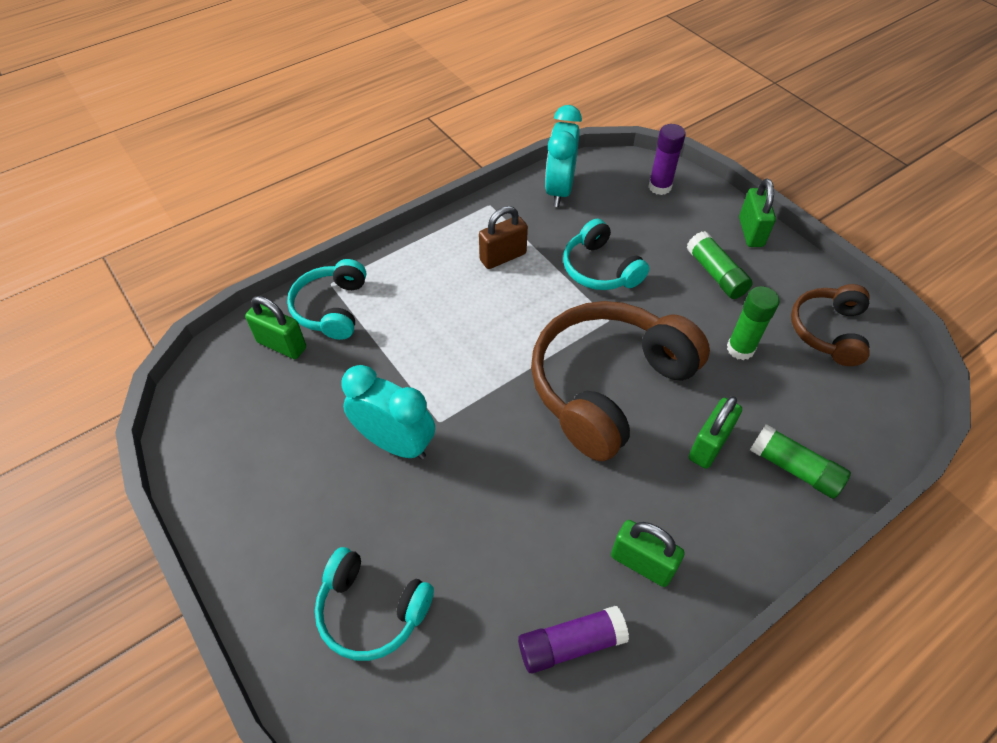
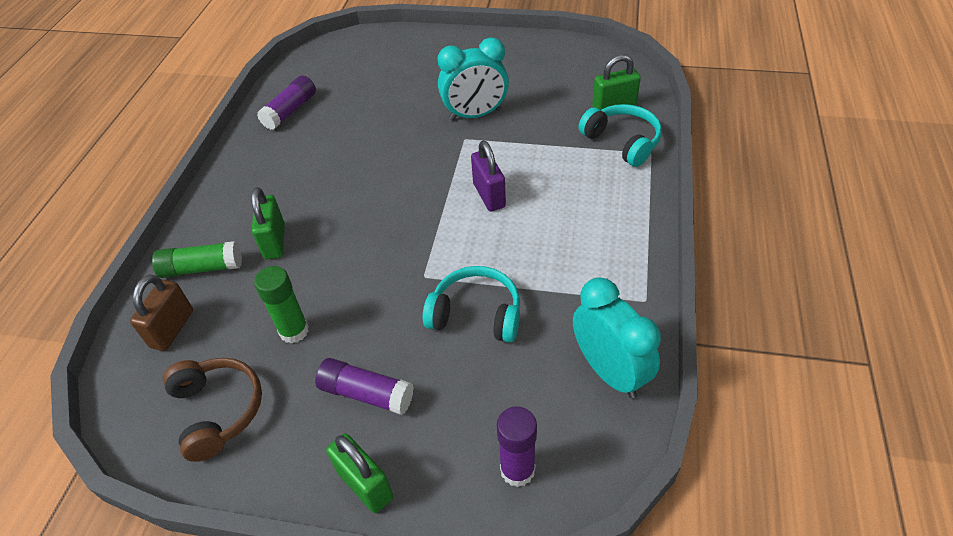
camera: 140 degrees right, 5 degrees down
(372, 610) = (400, 64): turquoise headphones -> none
(490, 345) = (489, 195): none -> purple padlock
(503, 257) = (566, 262): brown padlock -> brown padlock (172, 329)
(608, 386) = (378, 229): brown headphones -> none
(641, 563) = (276, 158): green padlock -> none
(715, 274) = (366, 393): green glue stick -> purple glue stick

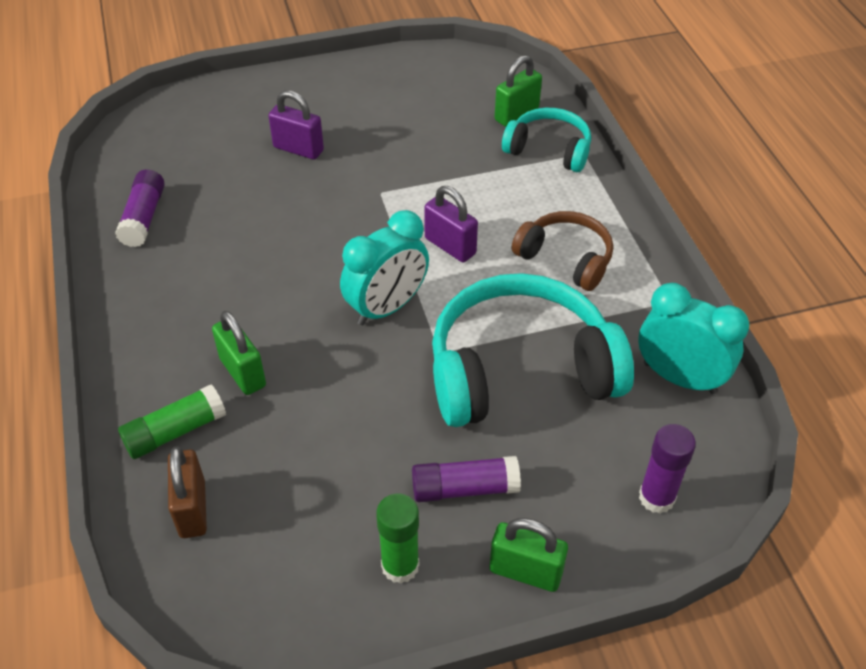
camera: 30 degrees left, 0 degrees up
(217, 411) = (316, 569): brown headphones -> brown headphones (565, 259)
(294, 331) = (339, 457): green glue stick -> green glue stick (400, 566)
(427, 90) = (298, 149): none -> purple padlock
(475, 115) = (374, 162): turquoise clock -> turquoise clock (387, 307)
(476, 314) = (520, 371): turquoise headphones -> turquoise headphones, size x1.82

